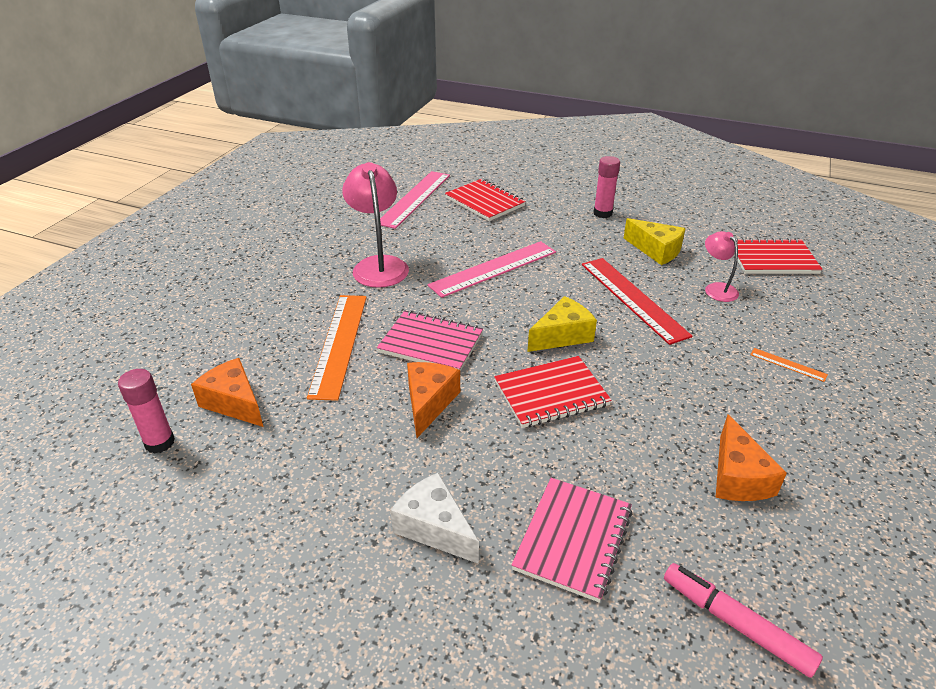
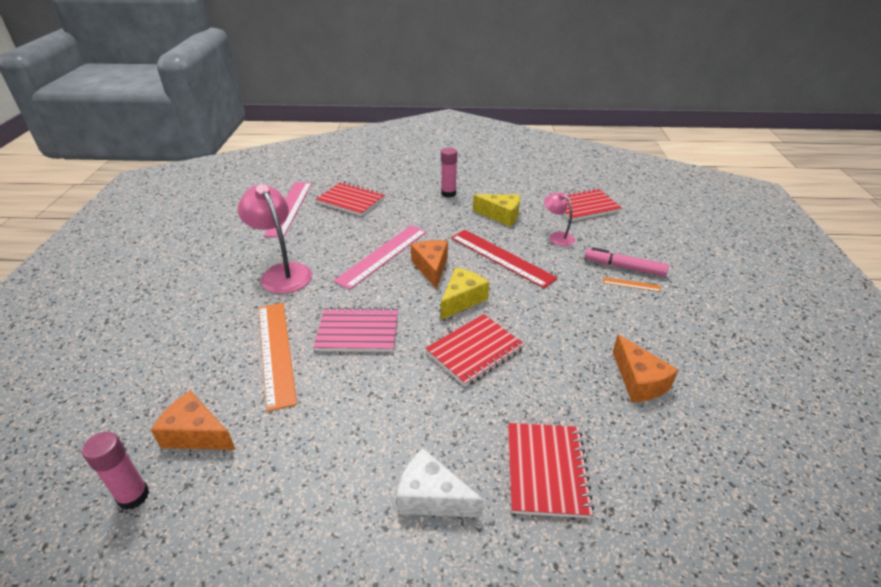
camera: 20 degrees left, 0 degrees up
(429, 403) = (378, 385): orange cheese -> orange cheese (431, 268)
(573, 539) = (546, 470): pink notebook -> red notebook
(735, 624) = (691, 500): pink marker -> pink marker (624, 267)

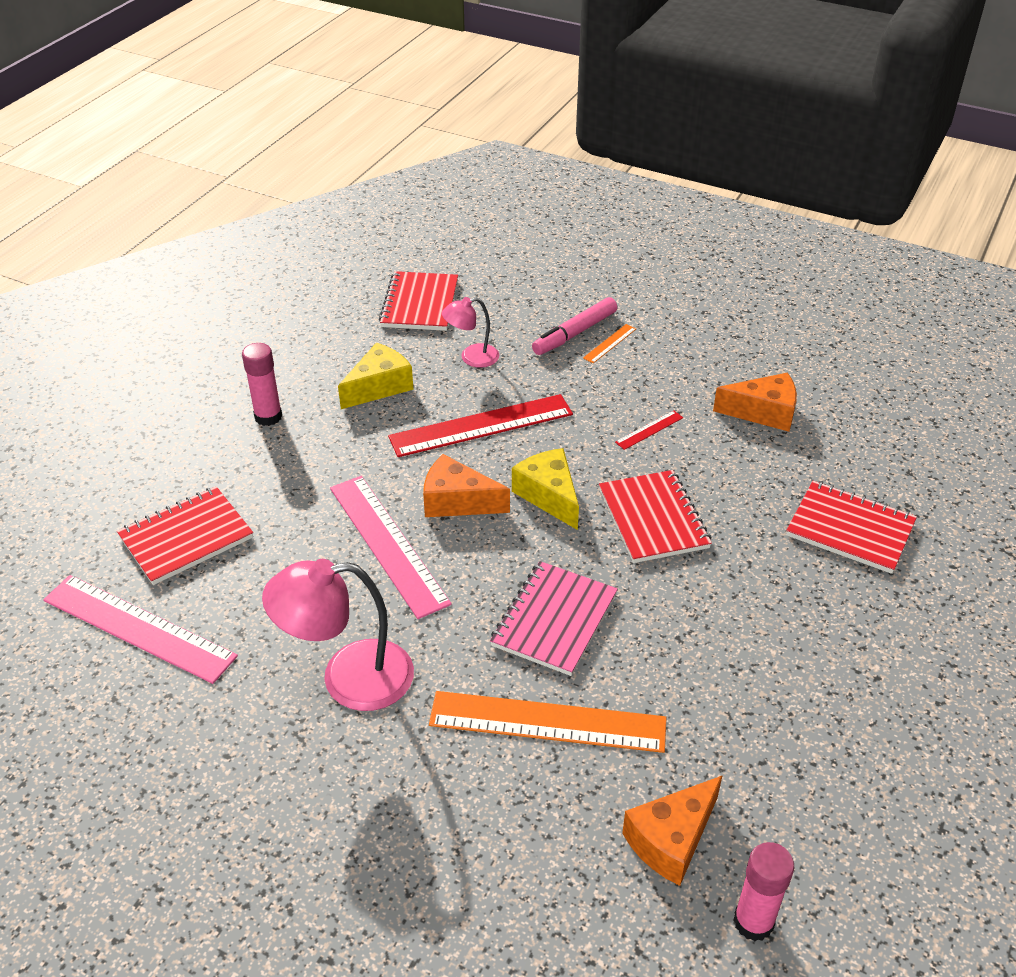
camera: 65 degrees left, 5 degrees up
(432, 497) = (852, 628): white cheese -> none
(561, 326) = (649, 430): none -> red ruler

